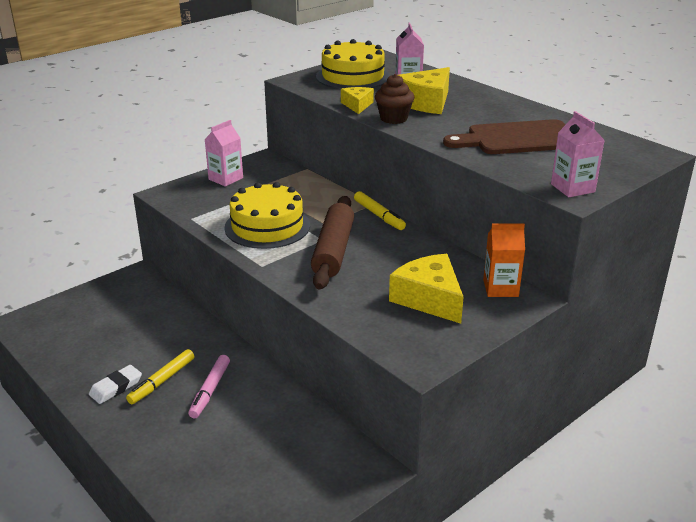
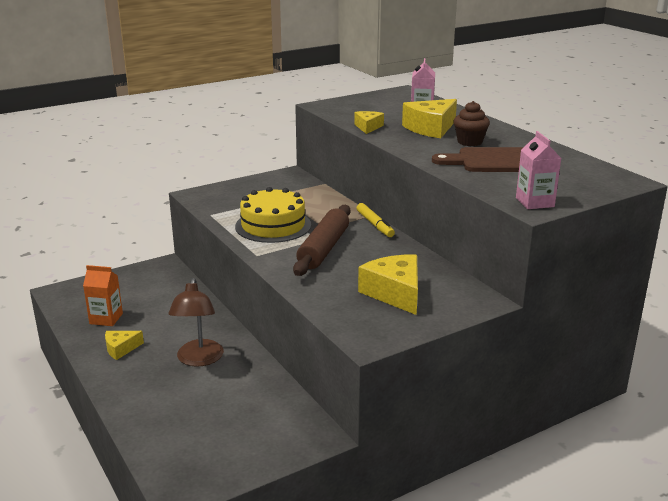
camera: 10 degrees right, 5 degrees down
(116, 387) = (121, 349): white eraser -> yellow cheese
(162, 381) = (160, 348): yellow marker -> none
(210, 390) = (199, 359): pink marker -> brown lamp
(225, 179) = (251, 186): pink carton -> none
(353, 76) = (374, 105): yellow cake -> none
(393, 118) = (396, 139): brown cupcake -> brown cupcake (469, 142)
(500, 288) = (463, 290): orange carton -> orange carton (106, 318)

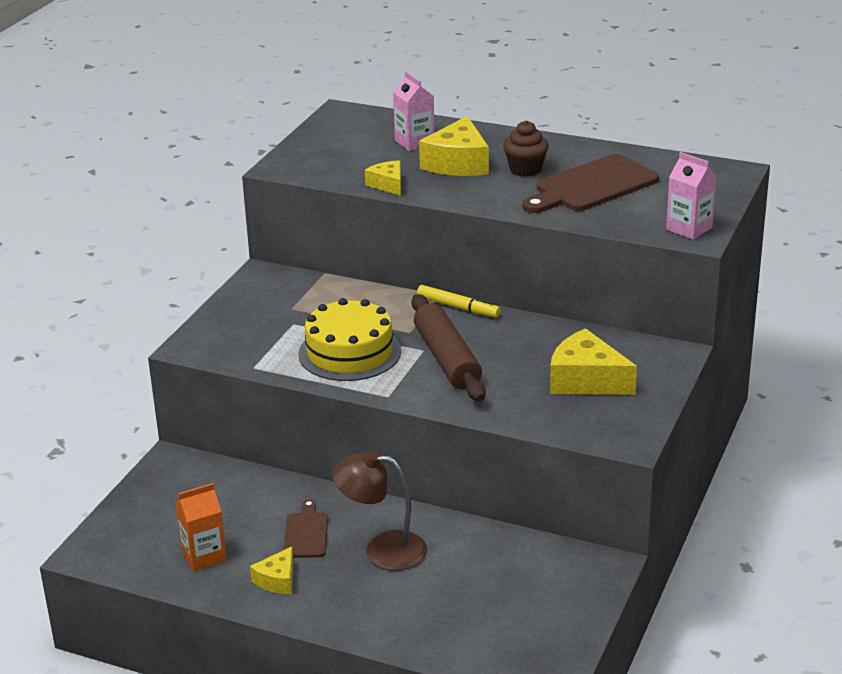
camera: 35 degrees left, 5 degrees up
(173, 331) = (306, 533): none -> brown cutting board
(199, 359) = (382, 550): brown lamp -> brown lamp turned 135 degrees clockwise

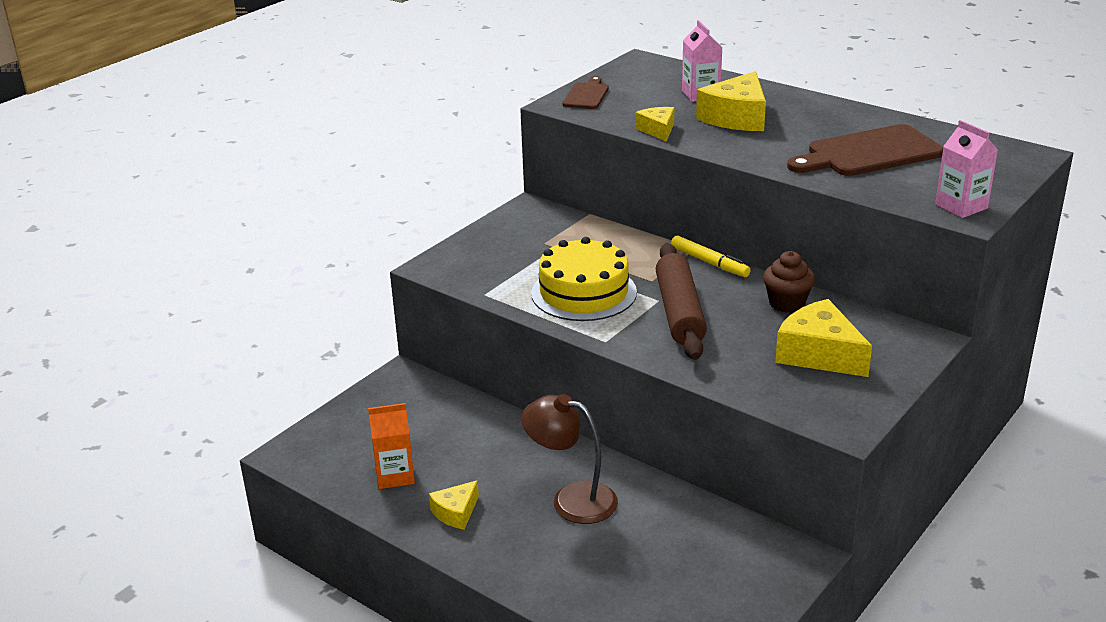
camera: 15 degrees right, 0 degrees up
(306, 533) = (502, 469): brown cutting board -> brown cutting board (586, 95)
(525, 169) = (804, 130): brown cupcake -> brown cupcake (786, 303)

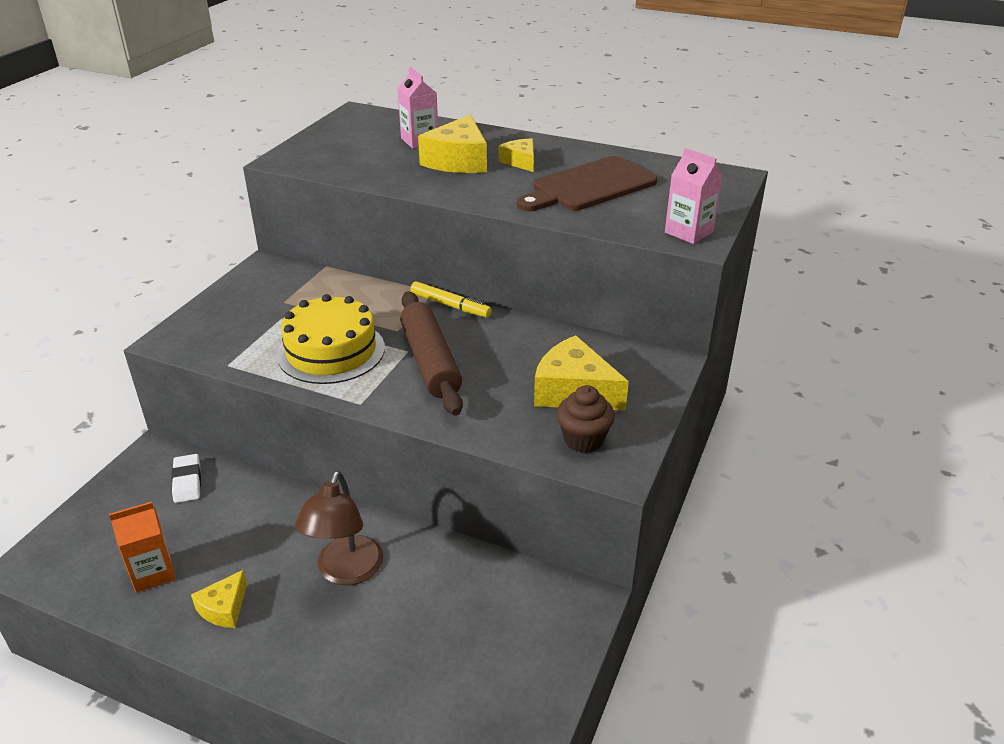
camera: 15 degrees left, 5 degrees up
(432, 404) = (187, 481): none -> white eraser
(572, 499) = (346, 572): brown lamp -> brown lamp turned 90 degrees counterclockwise
(586, 95) = (308, 149): brown cutting board -> none
(657, 130) = (384, 179): yellow cheese -> yellow cheese (520, 162)
(786, 303) = (531, 340): brown cupcake -> brown cupcake (583, 440)

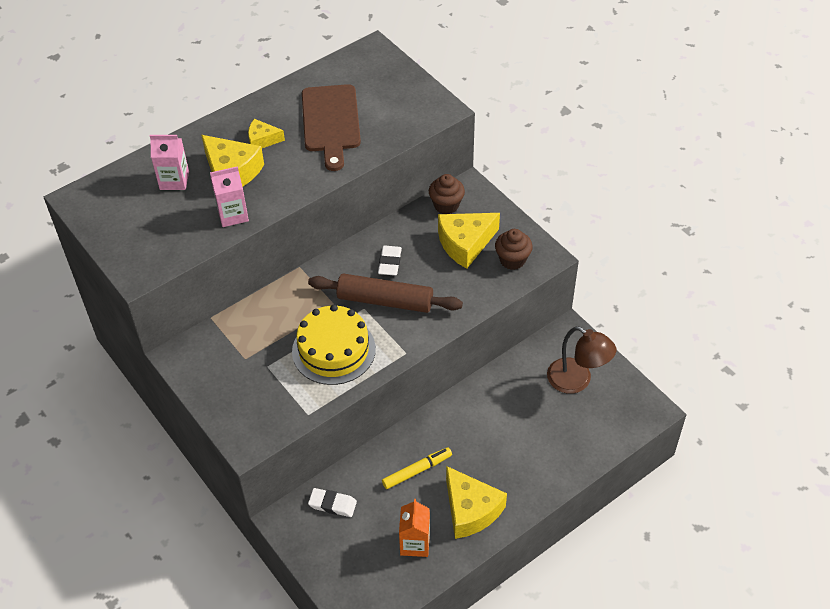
camera: 60 degrees left, 15 degrees up
(224, 608) = (470, 510): yellow cheese -> yellow cheese, size x1.79
(346, 572) = (478, 437): brown lamp -> brown lamp (577, 381)
(450, 305) = (324, 265): yellow marker -> yellow marker (417, 470)
(491, 346) = (389, 263): none -> white eraser
(621, 356) = (446, 205): none -> brown cupcake
(688, 232) = (429, 107): pink carton -> pink carton (233, 215)

